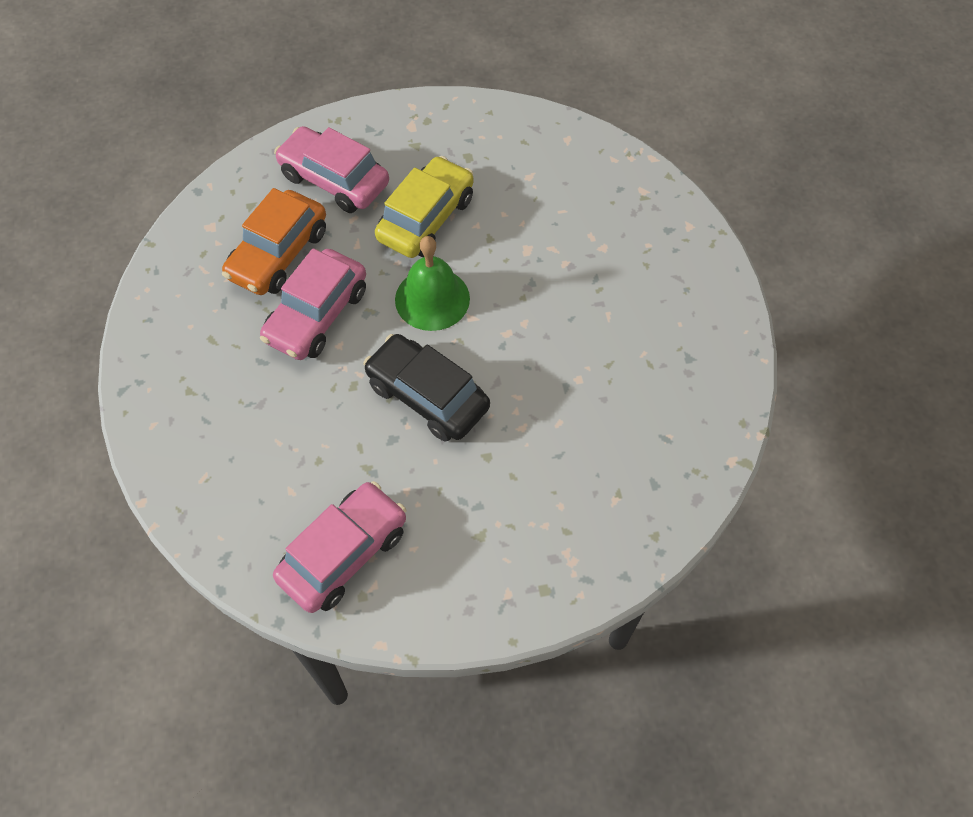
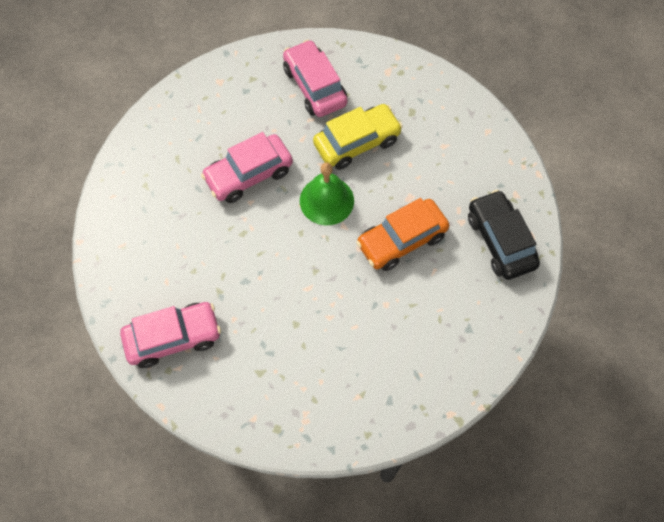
camera: 30 degrees right, 5 degrees up
(278, 254) = (250, 121): orange car -> orange car (401, 240)
(427, 396) = (283, 264): black car -> black car (500, 240)

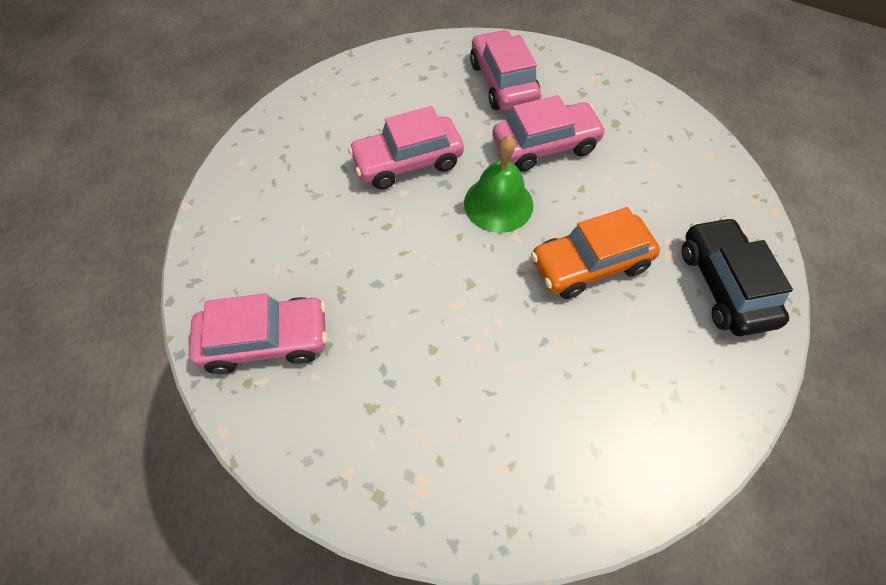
camera: 10 degrees right, 5 degrees down
(357, 142) = (545, 145): yellow car -> pink car

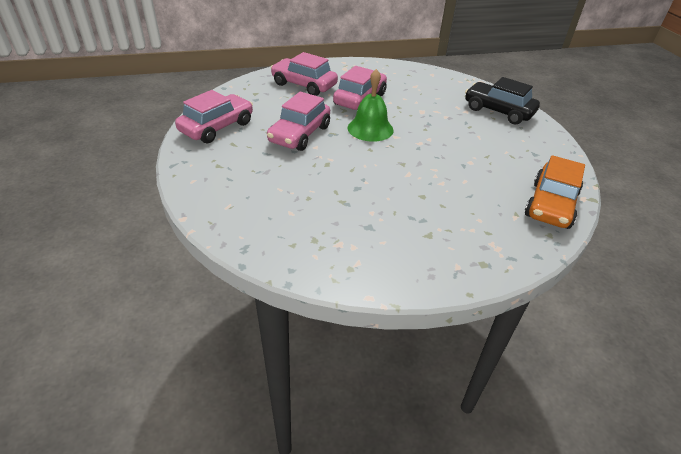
camera: 45 degrees left, 20 degrees down
(266, 340) = (332, 244): pink car -> pink car (217, 127)
(589, 264) = (441, 130): orange car -> orange car (551, 205)

